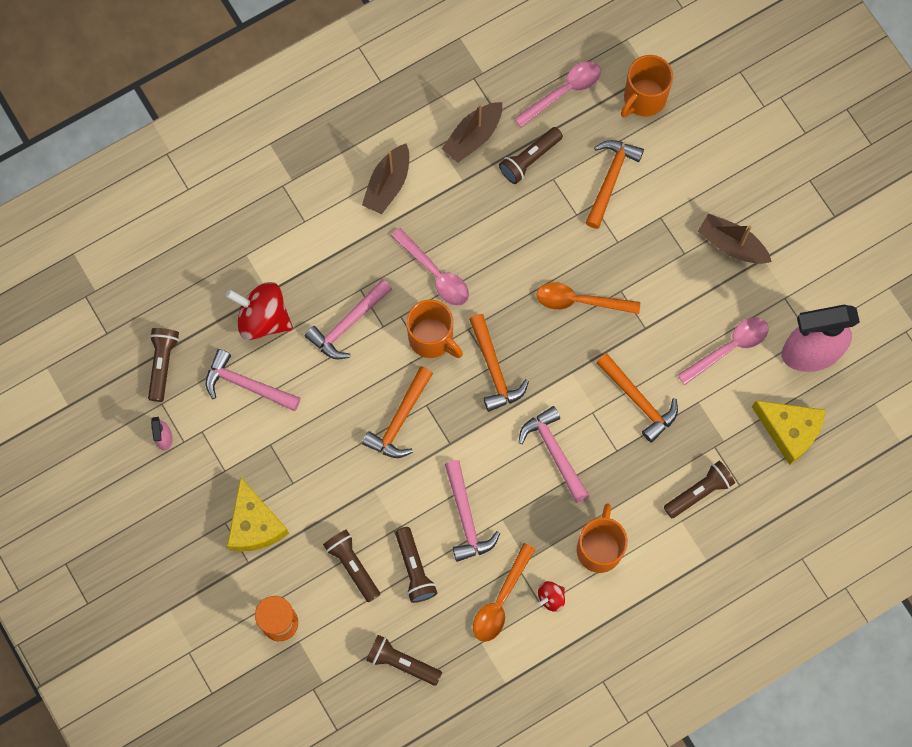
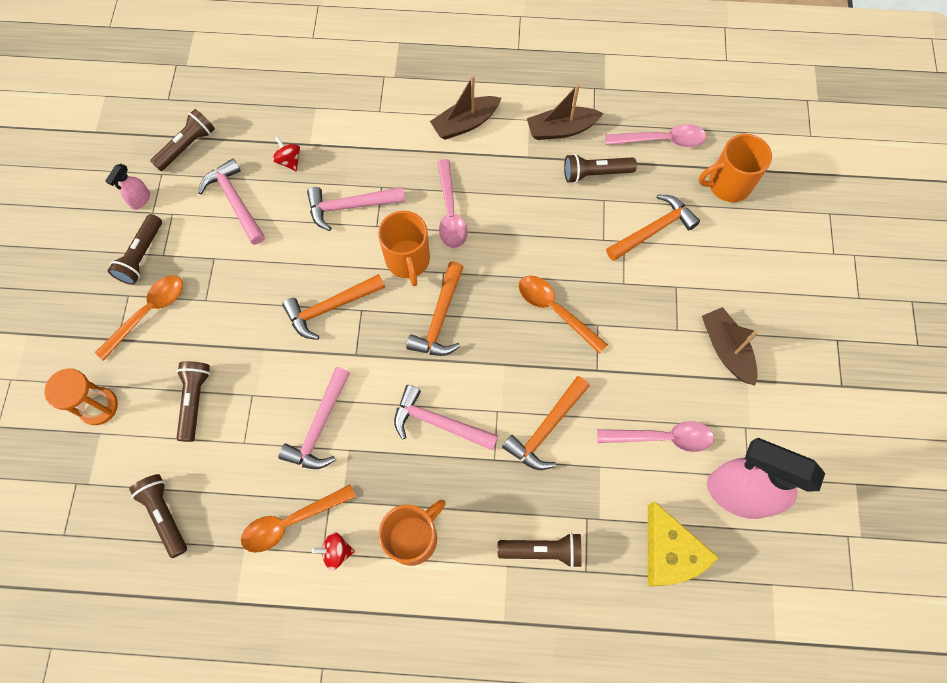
camera: 35 degrees right, 5 degrees down
(255, 524) = (148, 312): yellow cheese -> orange spoon
(263, 318) = (289, 161): red spinning top -> red spinning top, size x0.49
(414, 568) = (242, 440): brown flashlight -> brown flashlight (142, 255)
(554, 452) = (438, 422): pink hammer -> pink hammer turned 75 degrees counterclockwise
(639, 401) = (546, 429): orange hammer -> orange hammer turned 45 degrees clockwise

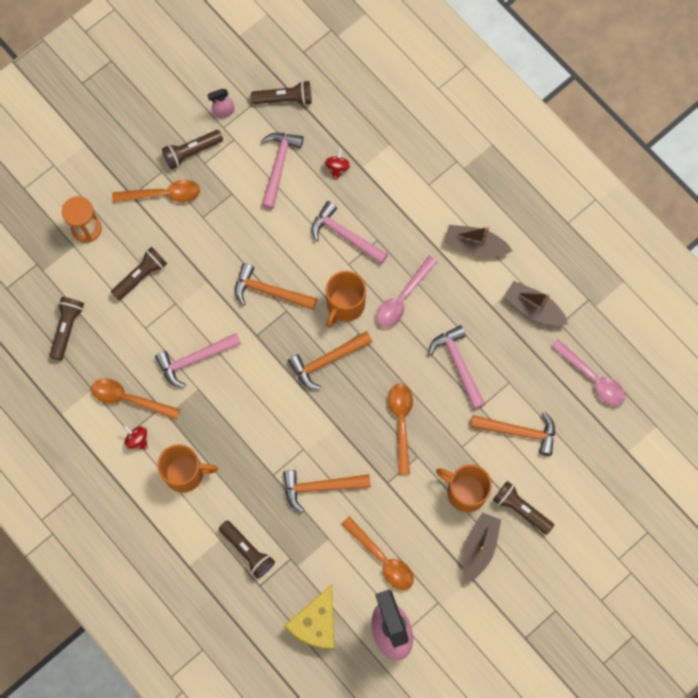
camera: 45 degrees right, 5 degrees up
(438, 422) = (263, 422): pink hammer -> pink hammer (458, 364)
(595, 173) = (523, 359): brown flashlight -> brown flashlight (521, 509)
(662, 438) = (382, 559): pink spoon -> orange spoon
(727, 185) = (601, 449): orange mug -> orange mug (465, 492)

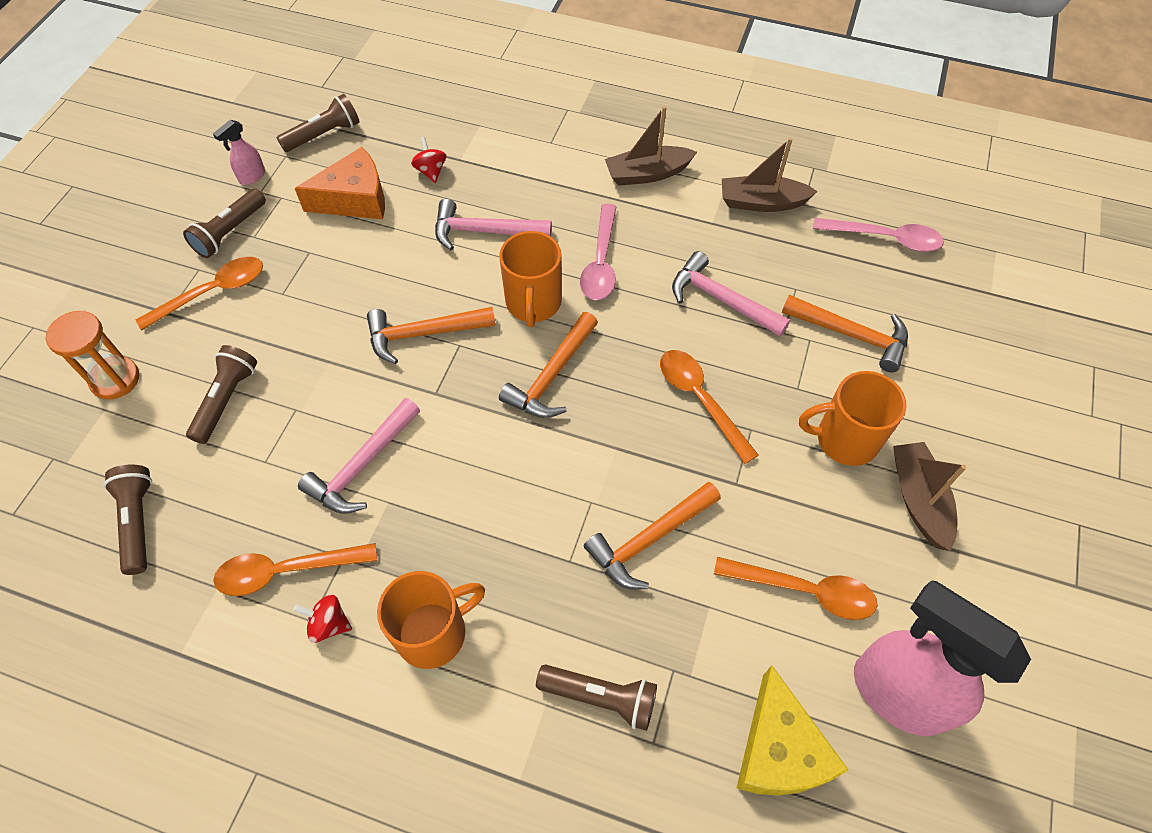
camera: 30 degrees left, 15 degrees down
(278, 166) = (355, 199): pink hammer -> orange cheese
(519, 432) = (852, 335): orange hammer -> orange hammer turned 45 degrees clockwise
(521, 509) = (929, 422): brown flashlight -> none

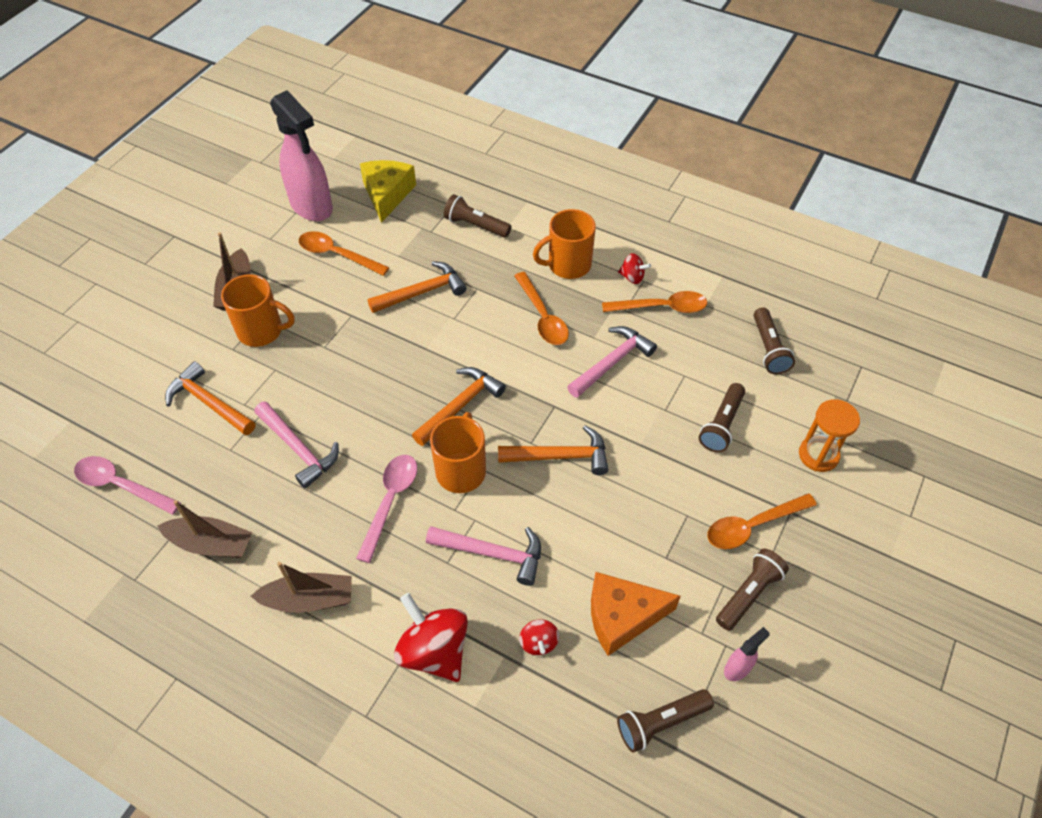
camera: 170 degrees left, 5 degrees down
(522, 154) = (434, 650): none -> red spinning top
(700, 399) = (352, 372): orange spoon -> orange spoon (543, 317)

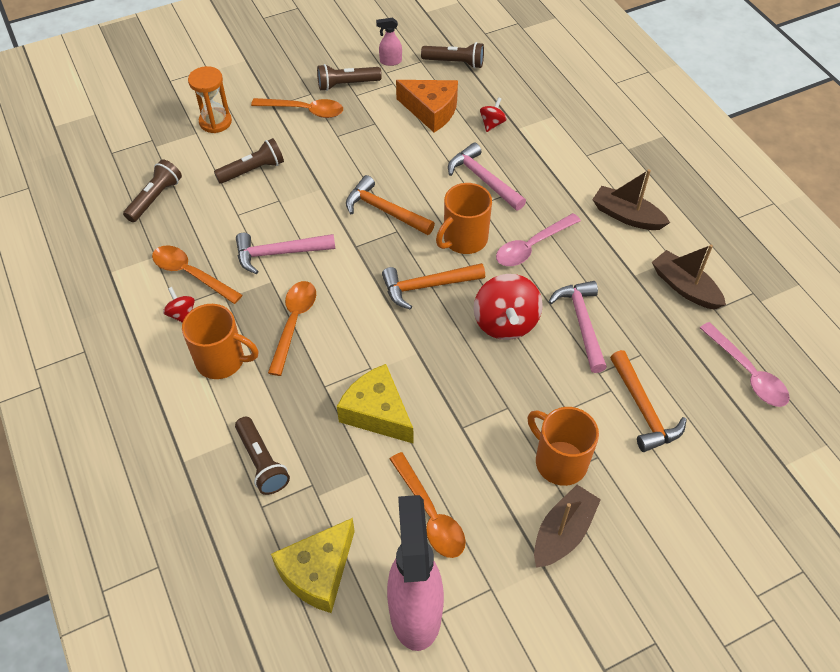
camera: 145 degrees left, 0 degrees up
(422, 292) = (377, 412): orange hammer -> yellow cheese
(434, 650) = (559, 150): red spinning top -> red spinning top (505, 323)

